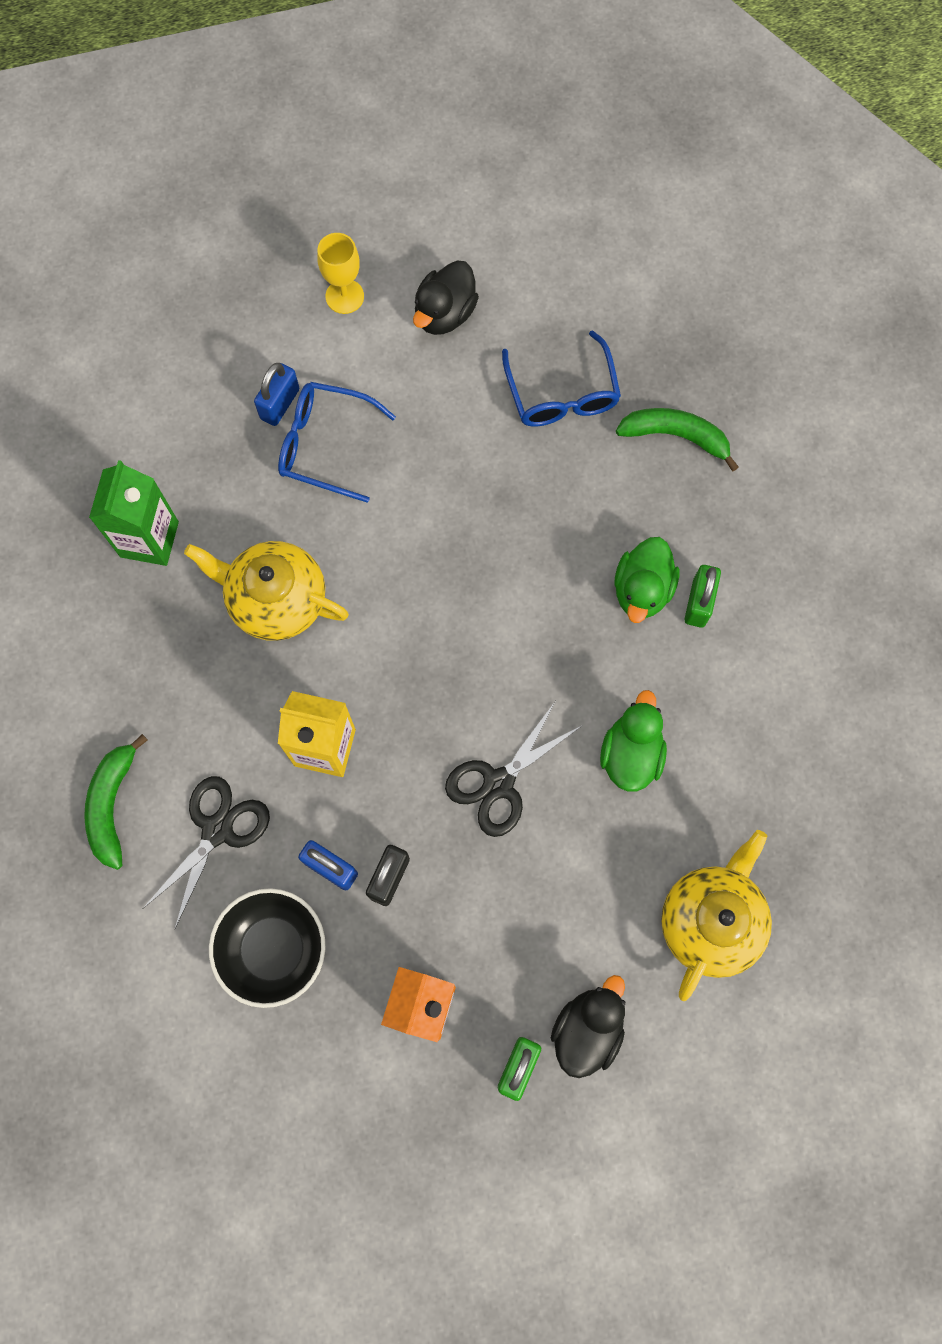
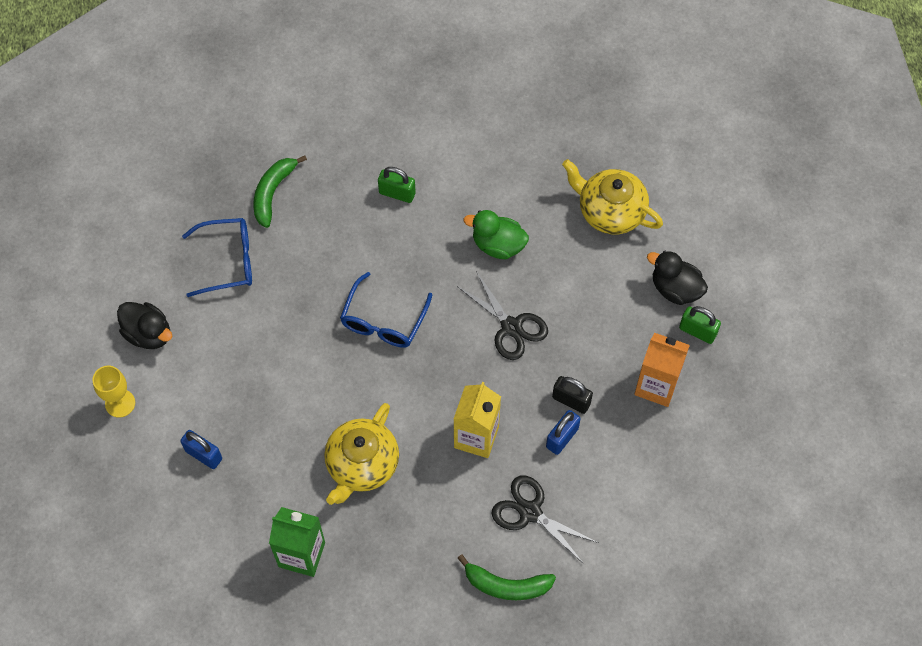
camera: 85 degrees left, 10 degrees down
(273, 949) = (615, 478): black bowl -> none
(325, 445) = (243, 424): blue glasses -> blue glasses (383, 320)
(642, 590) = (384, 226): green duck -> none

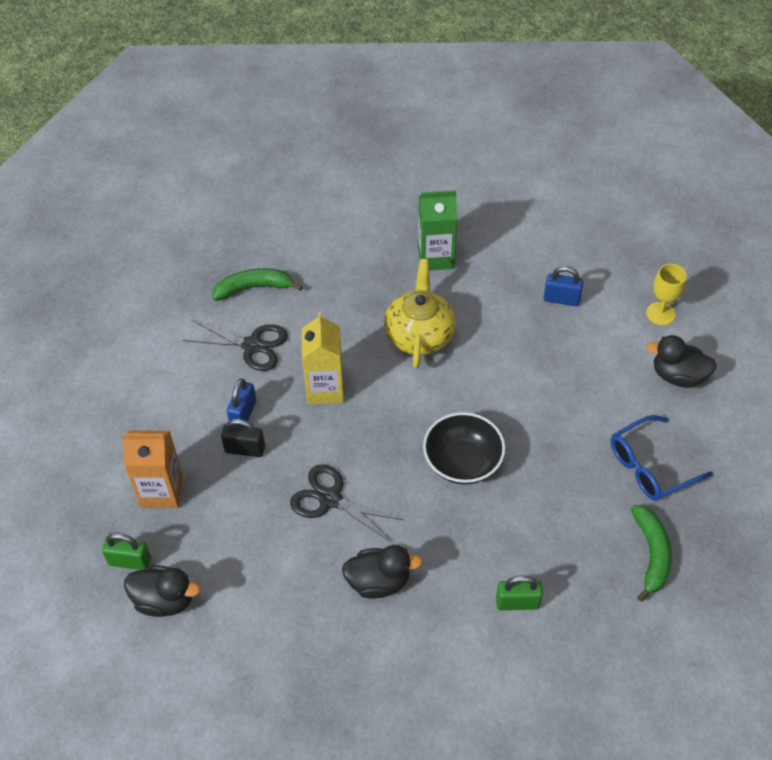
camera: 160 degrees right, 10 degrees down
(383, 320) = (462, 462): blue glasses -> black bowl
(498, 245) = (378, 582): green duck -> black duck
(610, 211) = (264, 669): yellow teapot -> none

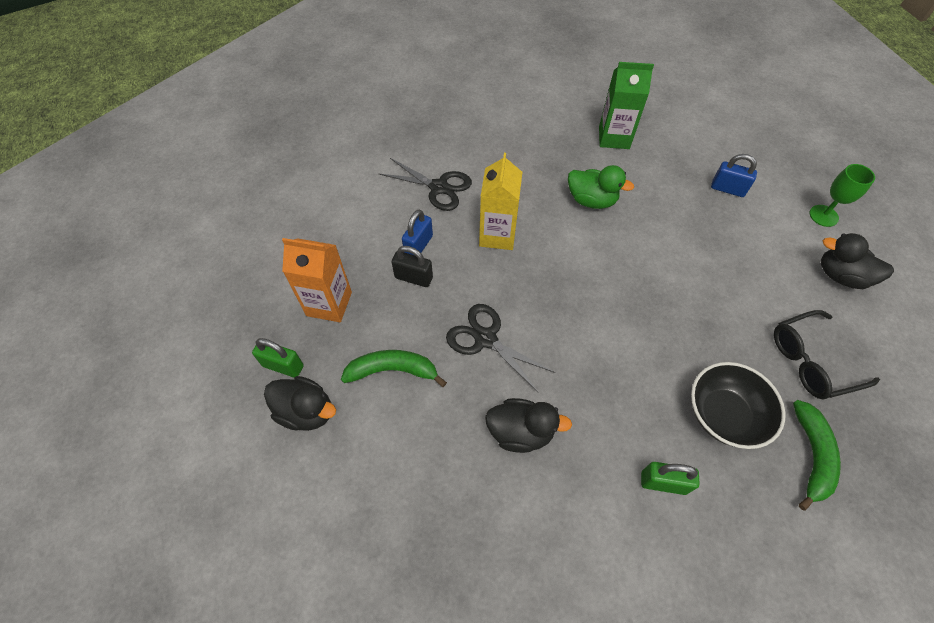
camera: 10 degrees right, 5 degrees up
(254, 288) = (449, 140): green banana -> green banana (392, 370)
(419, 334) = (591, 200): yellow teapot -> green duck
(462, 462) = (619, 324): black bowl -> black bowl (724, 415)
(650, 466) = (811, 361): blue glasses -> black glasses
(660, 314) = (823, 216): yellow goblet -> green goblet

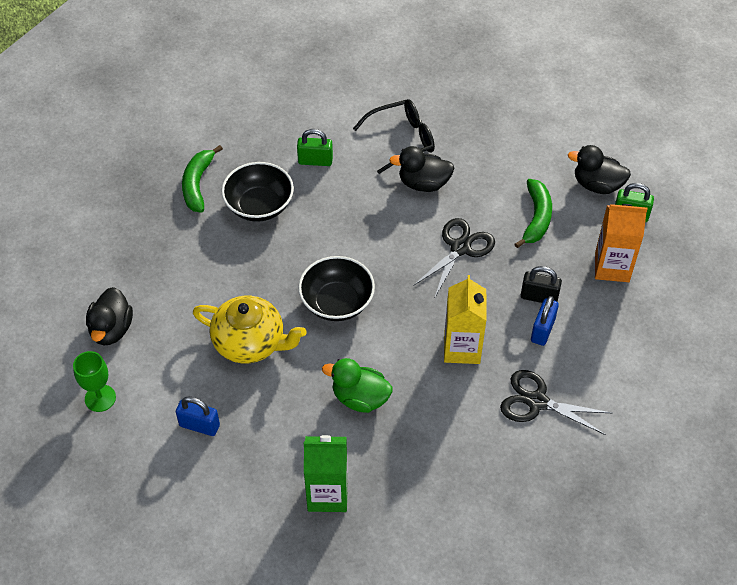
camera: 175 degrees right, 5 degrees down
(392, 370) = (536, 218): green banana -> green banana turned 75 degrees counterclockwise
(485, 338) = (460, 248): black scissors -> black scissors turned 90 degrees counterclockwise
(618, 287) = (337, 302): none -> black bowl
(699, 254) = (250, 342): none -> yellow teapot
(811, 361) = (172, 250): black glasses -> black glasses (402, 140)
(840, 276) = (111, 329): black duck -> black duck turned 75 degrees clockwise

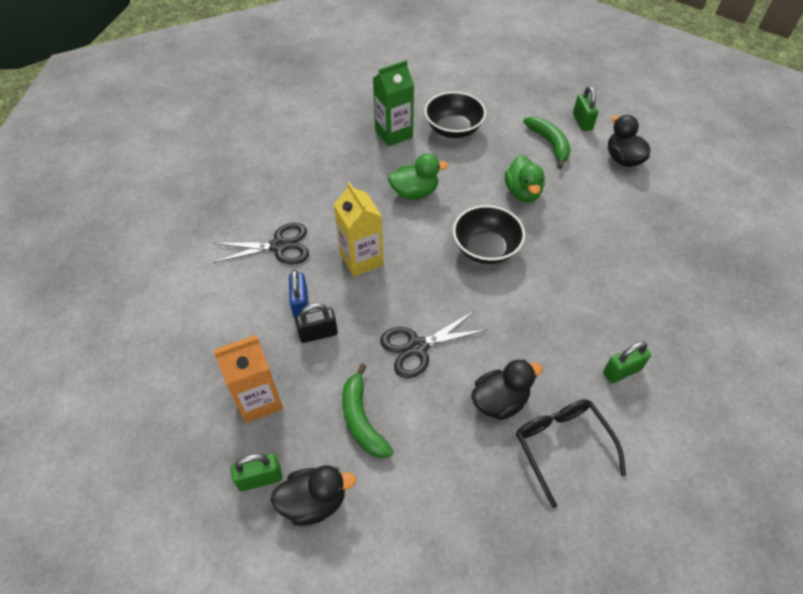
camera: 150 degrees right, 0 degrees up
(100, 398) = (582, 122): green goblet -> green padlock
(198, 184) = (693, 292): green banana -> green banana (549, 144)
(199, 425) = (506, 134): blue padlock -> none
(250, 342) = (522, 192): yellow teapot -> green duck
(259, 206) = (623, 298): black bowl -> black bowl (453, 129)
(402, 140) = (562, 446): black glasses -> black glasses turned 120 degrees clockwise
(460, 248) = (417, 347): black scissors -> black scissors turned 60 degrees clockwise

